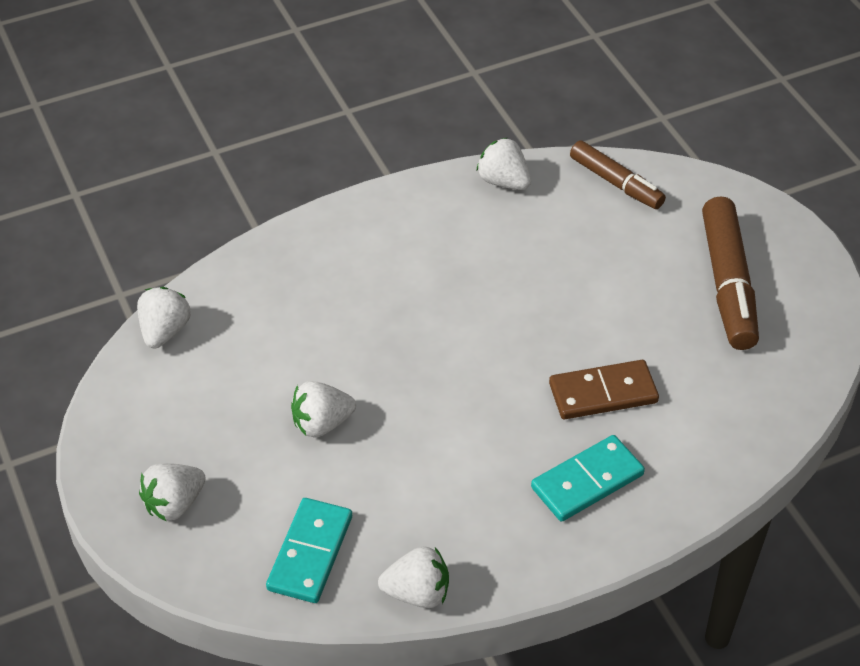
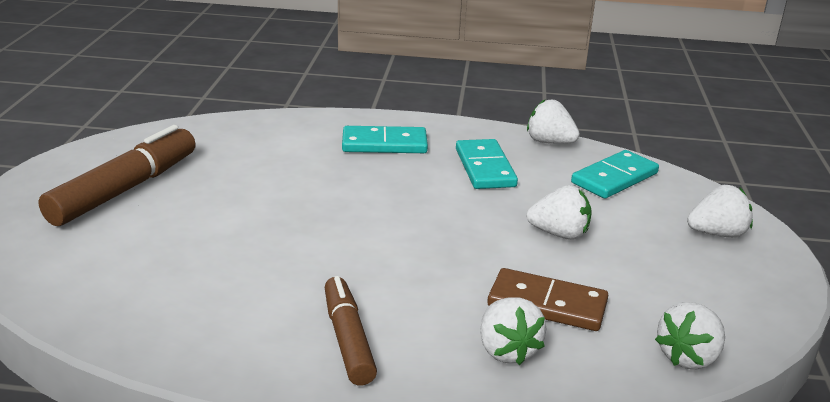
camera: 150 degrees left, 20 degrees down
(453, 495) = (485, 168): none -> turquoise domino
(503, 181) = (183, 344): white strawberry -> white strawberry (507, 350)
(603, 393) = (316, 173): brown domino -> brown domino (547, 304)
(616, 183) = (80, 292): brown marker -> brown marker (348, 339)

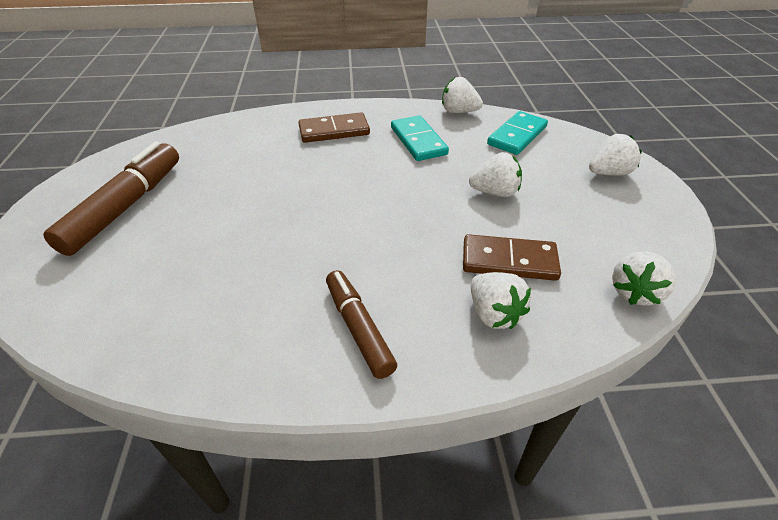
camera: 10 degrees left, 15 degrees up
(384, 144) = (334, 131): turquoise domino -> brown domino

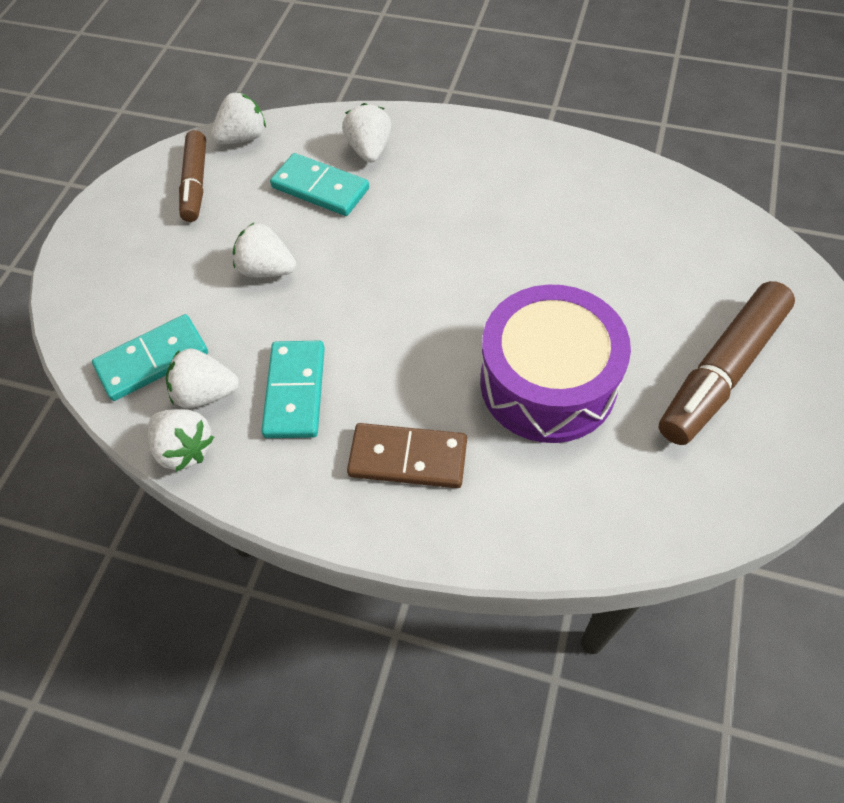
camera: 155 degrees left, 15 degrees up
(256, 176) = (548, 382): none -> purple drum
(358, 328) = (483, 165): brown marker -> brown marker (196, 183)
(509, 260) = (320, 188): brown domino -> turquoise domino
(608, 173) = (114, 261): white strawberry -> white strawberry (206, 393)

